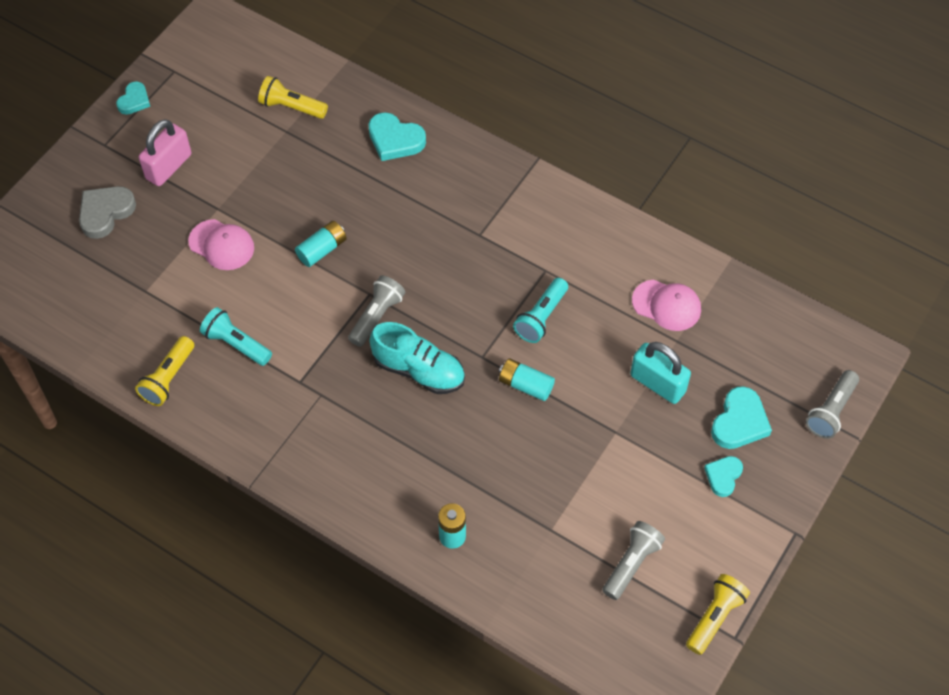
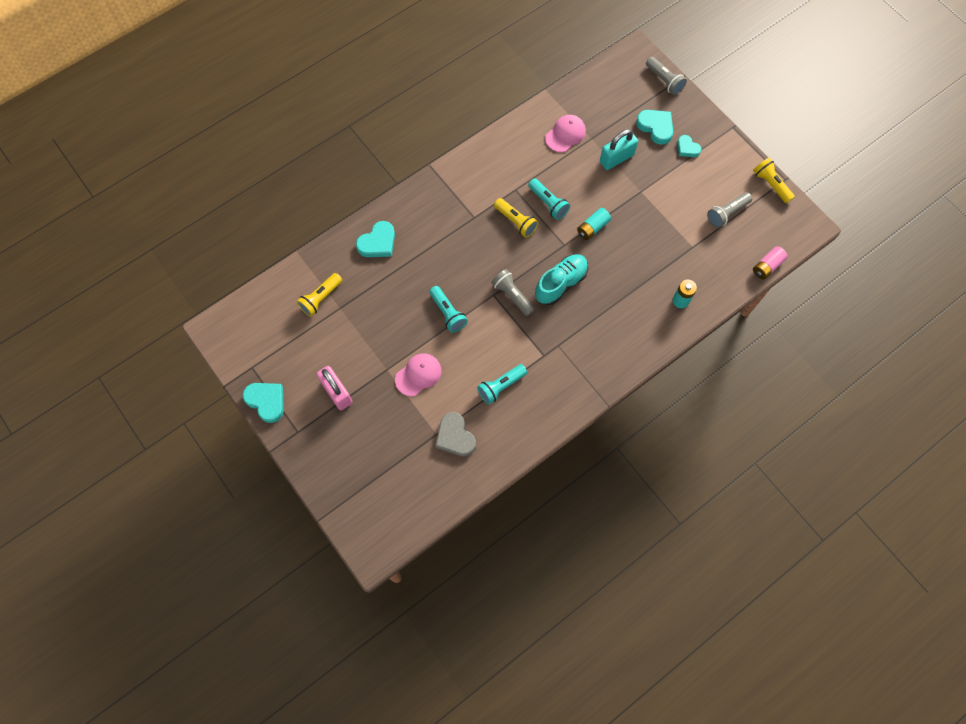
camera: 70 degrees left, 10 degrees up
(105, 213) = (359, 445): grey heart -> grey heart (455, 436)
(134, 100) = (266, 401): turquoise heart -> turquoise heart, size x1.58
(168, 378) = (511, 436): yellow flashlight -> yellow flashlight (516, 221)
(322, 250) = (448, 313): turquoise battery -> turquoise flashlight
(561, 647) = (767, 266): none -> pink battery
(631, 564) = (727, 213): grey flashlight -> grey flashlight turned 90 degrees counterclockwise

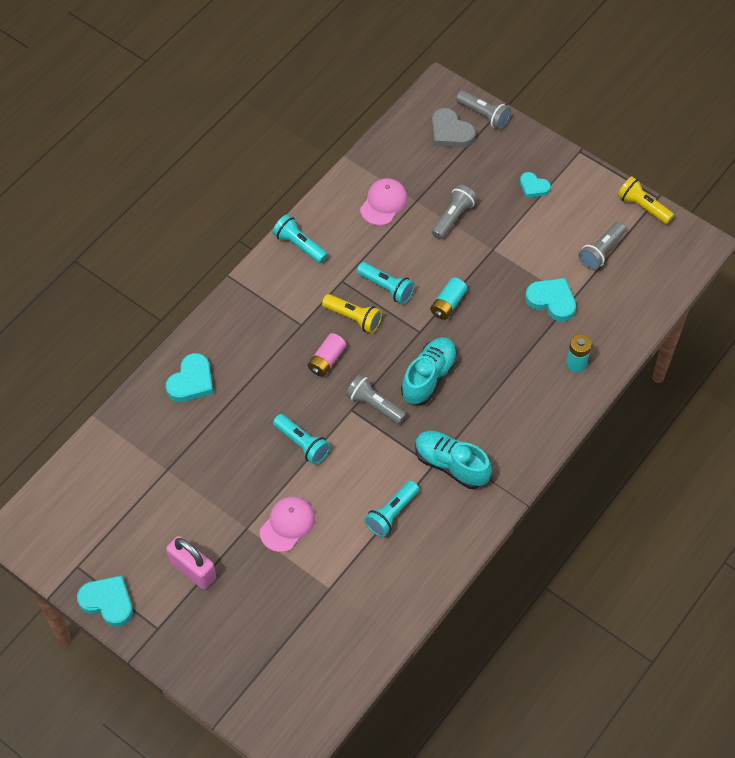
camera: 15 degrees left, 10 degrees down
(321, 298) = (140, 464): yellow flashlight -> none
(455, 436) = (353, 585): grey heart -> grey heart (450, 132)
(490, 153) = (299, 245): none -> turquoise flashlight
(558, 358) = (451, 465): none -> turquoise shoe
(616, 158) = (453, 217): turquoise padlock -> grey flashlight
(656, 127) = (489, 171): turquoise heart -> turquoise heart (552, 301)
(767, 266) = (665, 301): pink battery -> pink battery (326, 360)

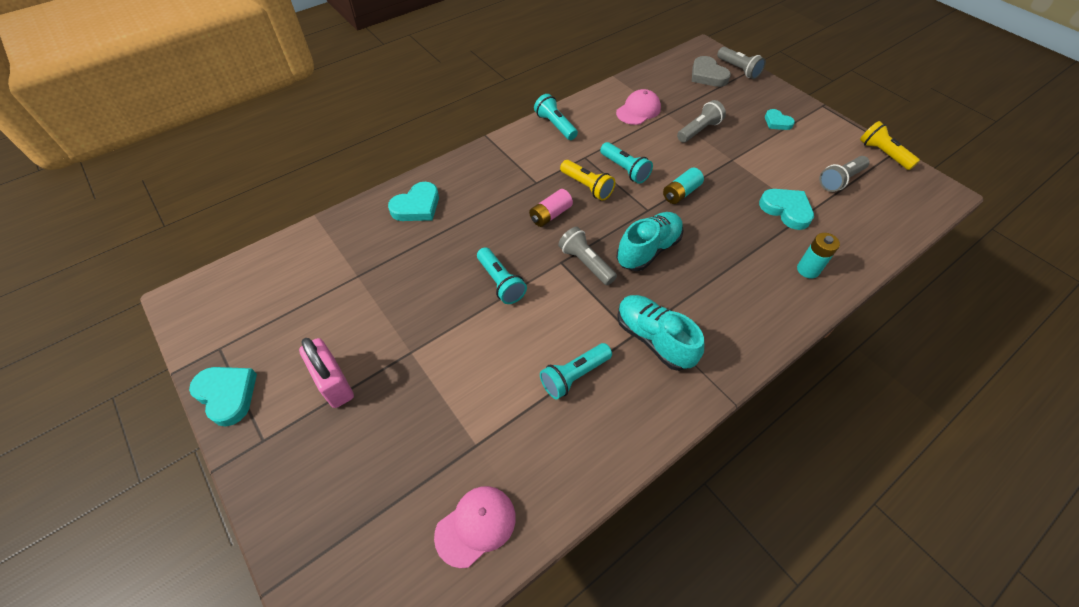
camera: 15 degrees right, 5 degrees down
(287, 524) = (455, 359): pink cap -> pink cap (476, 526)

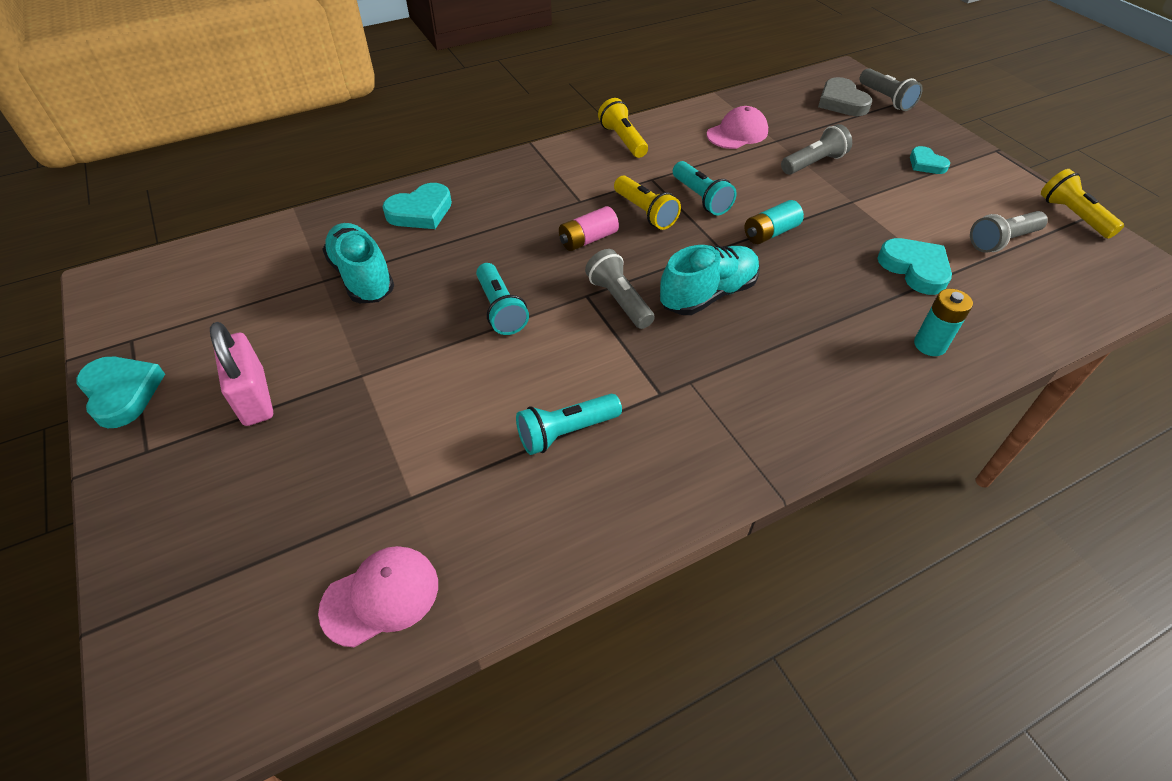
camera: 10 degrees right, 5 degrees down
(555, 125) = (623, 140): turquoise flashlight -> yellow flashlight
(653, 339) = (687, 402): turquoise shoe -> turquoise shoe (362, 277)

